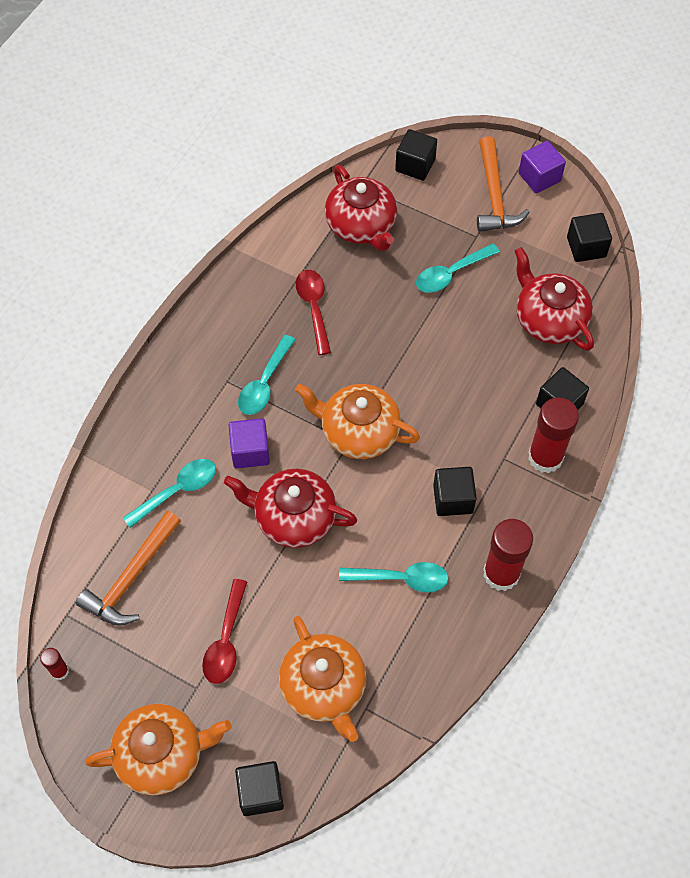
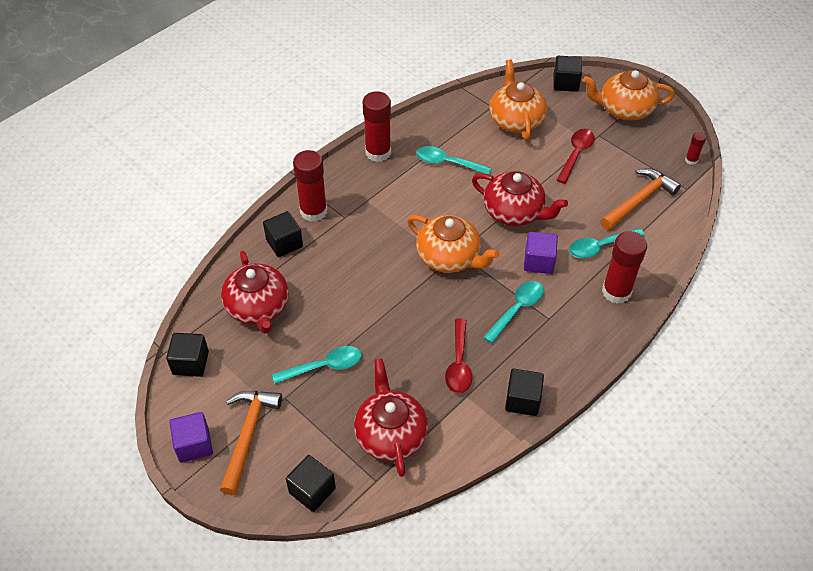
camera: 165 degrees left, 10 degrees down
(153, 432) = (616, 292): none -> red glue stick
(453, 499) = (393, 200): black cube -> black cube (522, 400)

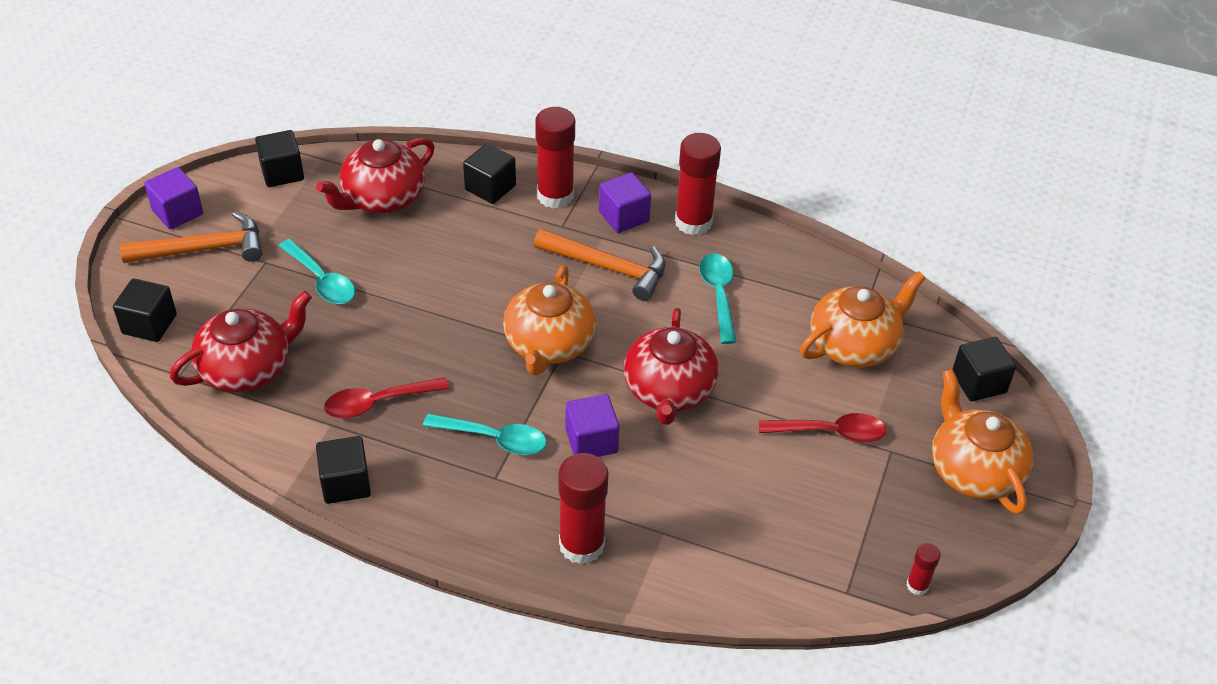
camera: 65 degrees right, 5 degrees down
(354, 183) = (624, 216): none -> purple cube
(600, 247) = (658, 505): turquoise spoon -> none
(639, 200) = (782, 533): orange hammer -> orange hammer (608, 268)

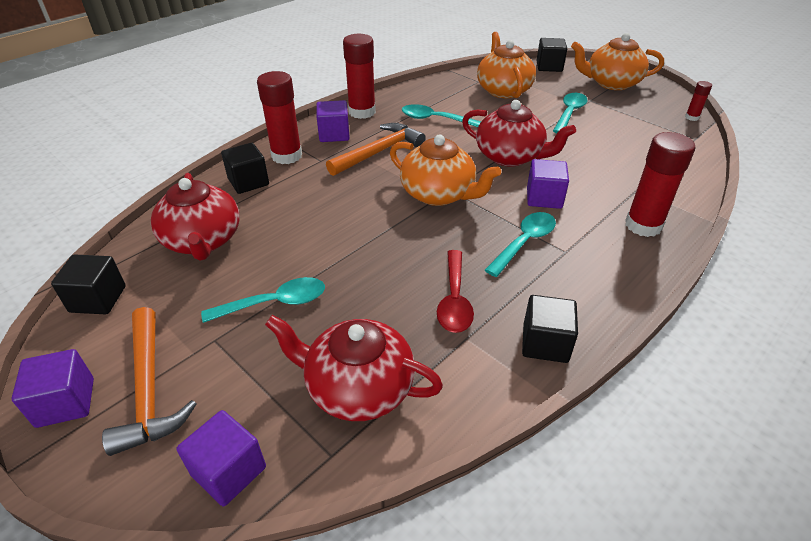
camera: 65 degrees left, 5 degrees down
(149, 324) = (229, 471): black cube -> purple cube
(204, 249) = (149, 389): orange hammer -> orange hammer turned 150 degrees clockwise
(247, 368) = (358, 388): red teapot -> red teapot turned 60 degrees counterclockwise
(830, 432) = (569, 113): red spoon -> turquoise spoon

